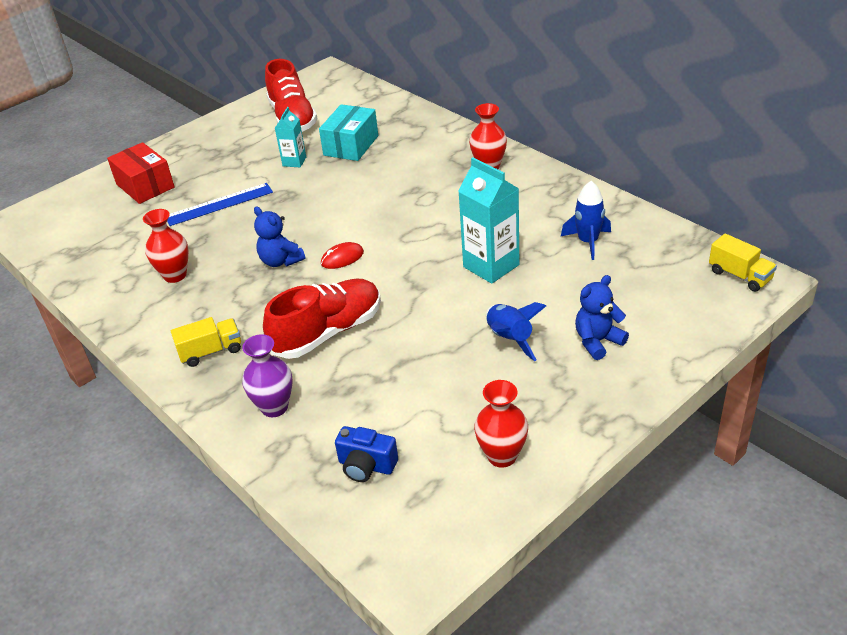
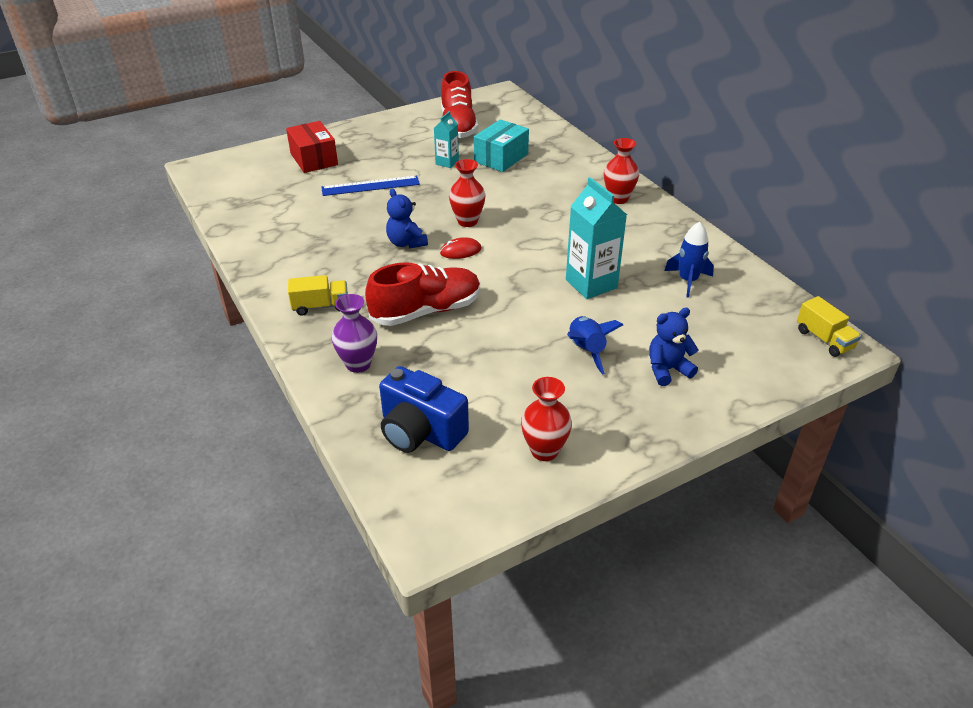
camera: 10 degrees right, 0 degrees up
(175, 275) = (313, 237): red vase -> red vase (467, 221)
(366, 466) = (420, 431): blue camera -> blue camera, size x1.61

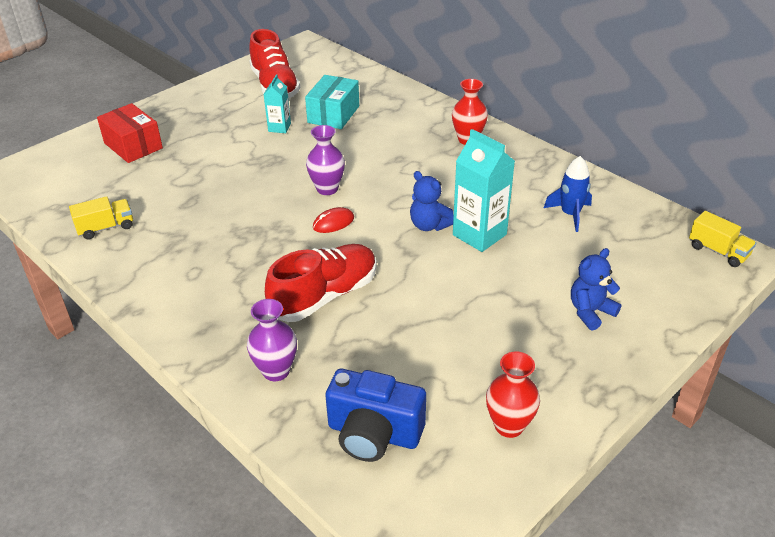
camera: 15 degrees left, 0 degrees up
(320, 306) = (208, 312): yellow truck -> yellow truck (106, 228)
(370, 186) = (208, 166): blue ruler -> none
(406, 243) = (272, 223): blue teddy bear -> blue teddy bear (429, 225)
(467, 221) = (327, 189): red vase -> purple vase
(586, 350) = (504, 307): blue rocket -> none

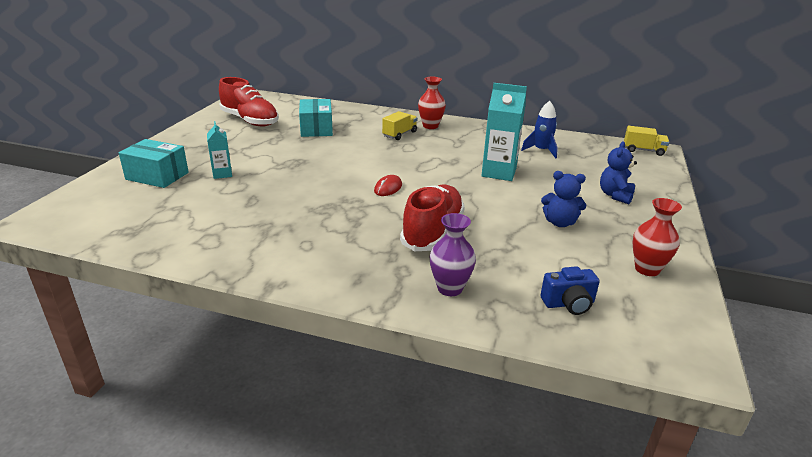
camera: 30 degrees left, 10 degrees down
(106, 228) = (187, 235): yellow truck -> yellow truck (399, 134)
(133, 146) = (157, 176): red box -> turquoise box
(279, 127) = (281, 143): turquoise carton -> turquoise carton (222, 174)
(327, 189) = (360, 170): purple vase -> none
(374, 433) = (568, 304): blue camera -> blue camera, size x0.62
(429, 225) = (459, 175): blue teddy bear -> blue teddy bear (560, 223)

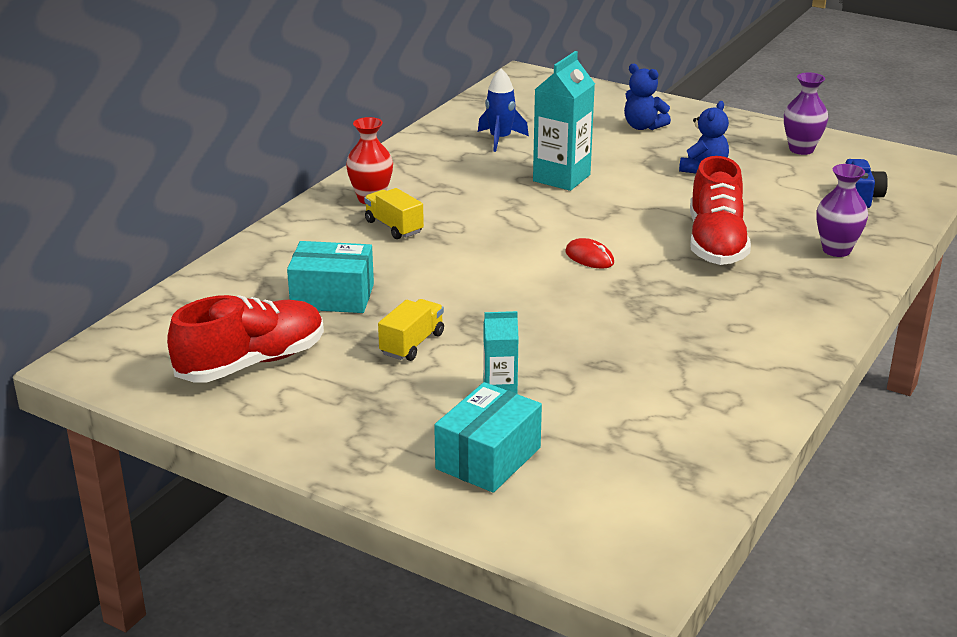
camera: 75 degrees left, 0 degrees up
(432, 232) = (716, 243): red shoe -> red shoe turned 120 degrees counterclockwise
(643, 150) = (523, 82): yellow truck -> yellow truck (412, 344)
(647, 269) = (801, 149): red vase -> purple vase

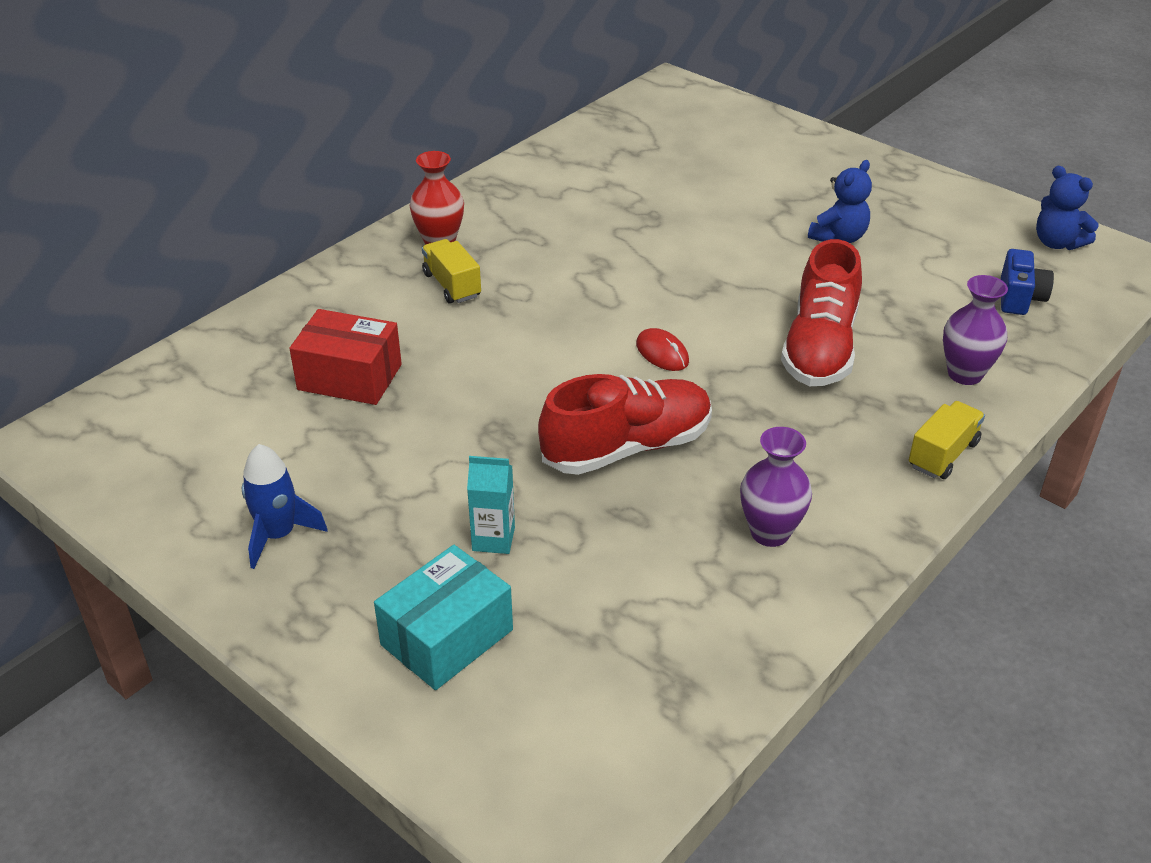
camera: 10 degrees right, 10 degrees up
(251, 363) = (228, 462): red shoe -> red shoe (627, 447)
(332, 296) = (350, 377): turquoise box -> red box
(412, 344) = (416, 456): yellow truck -> yellow truck (943, 454)
(500, 139) = (614, 172): blue rocket -> blue rocket (278, 535)
(561, 178) = (666, 234): turquoise carton -> none
(643, 127) = (786, 169): blue teddy bear -> blue teddy bear (1057, 243)
(801, 149) = (966, 219): purple vase -> purple vase (770, 532)

